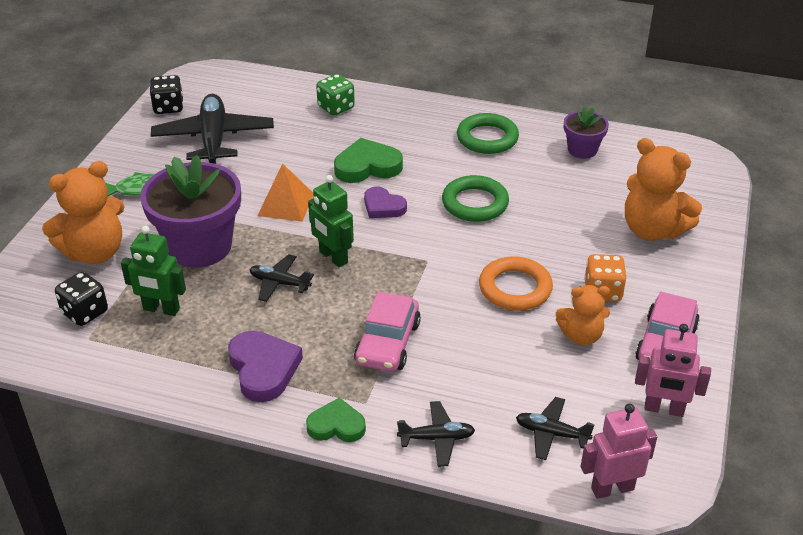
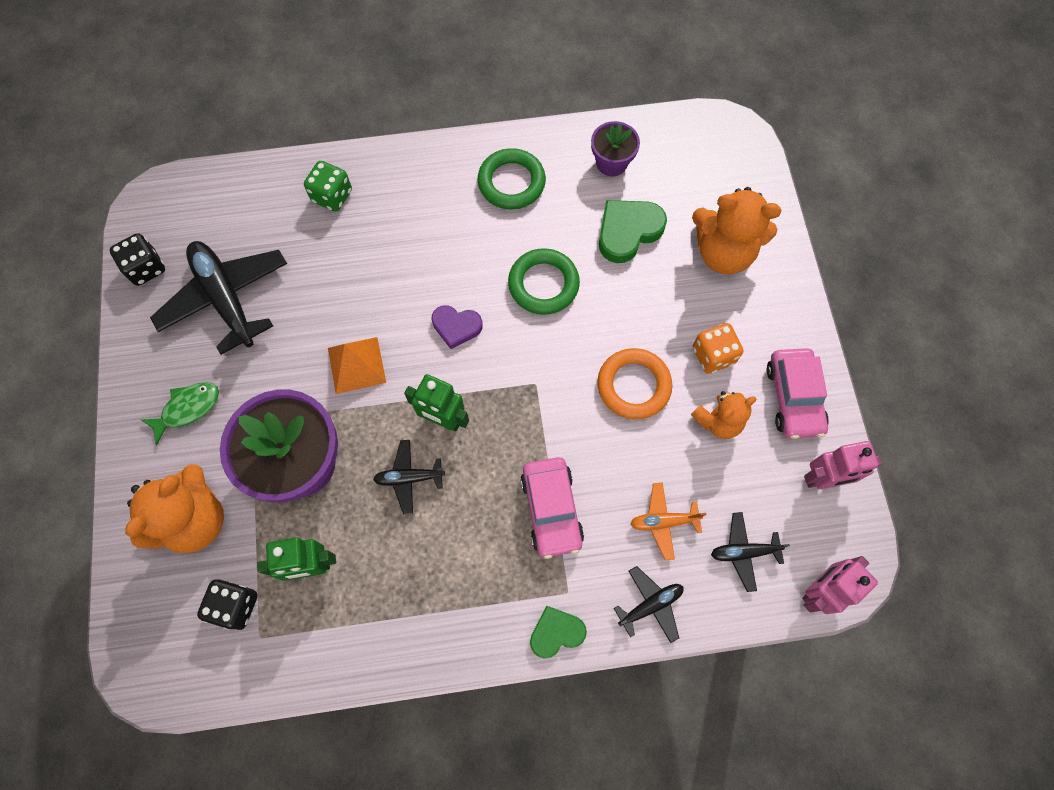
camera: 25 degrees left, 30 degrees up
(263, 369) = (453, 596): purple heart -> none
(367, 166) = (411, 274): green heart -> green heart (628, 232)
(486, 386) = (663, 522): none -> orange plane

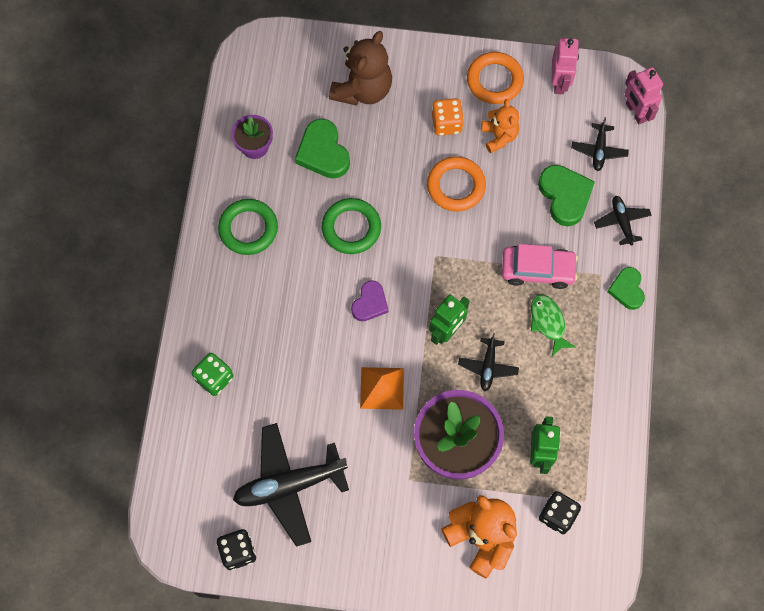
camera: 75 degrees left, 0 degrees up
(188, 409) = (384, 531): green fish -> green fish (548, 322)
(663, 522) = (565, 196): orange plane -> green heart
(723, 252) = (363, 89): orange teddy bear -> brown teddy bear
(793, 398) = (494, 80): pink car -> orange ring

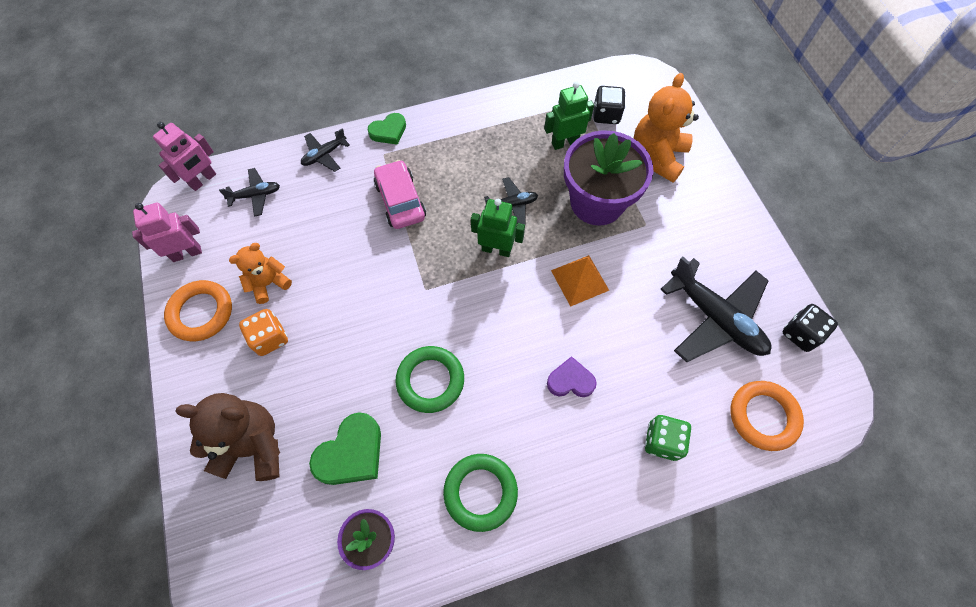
camera: 115 degrees left, 5 degrees down
(370, 303) = (503, 326): purple heart -> purple heart (570, 381)
(456, 186) = (341, 300): orange ring -> orange ring (763, 416)
(548, 322) = (447, 175): green fish -> none
(565, 196) = (315, 205): green heart -> none

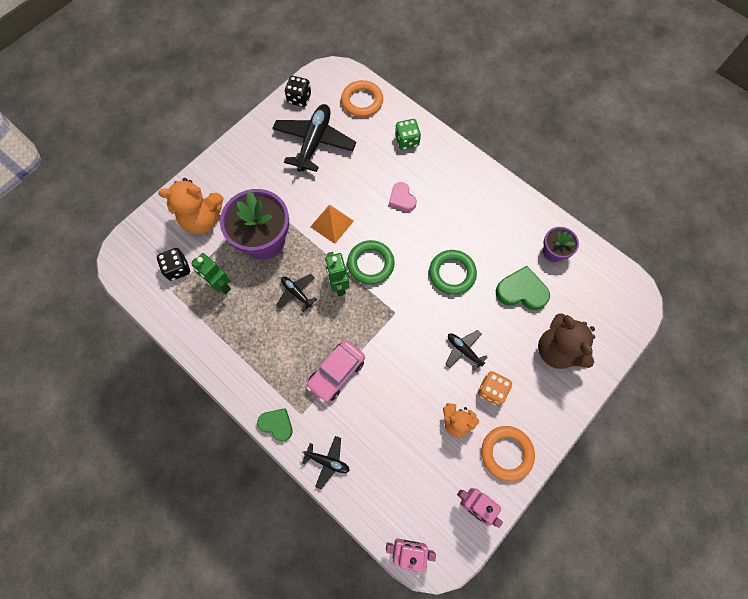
camera: 120 degrees left, 5 degrees up
(255, 195) = (395, 490): black plane -> black plane (463, 350)
(480, 492) = (493, 213): green ring -> green ring (370, 264)
(570, 381) = (402, 199): purple heart -> pink heart

